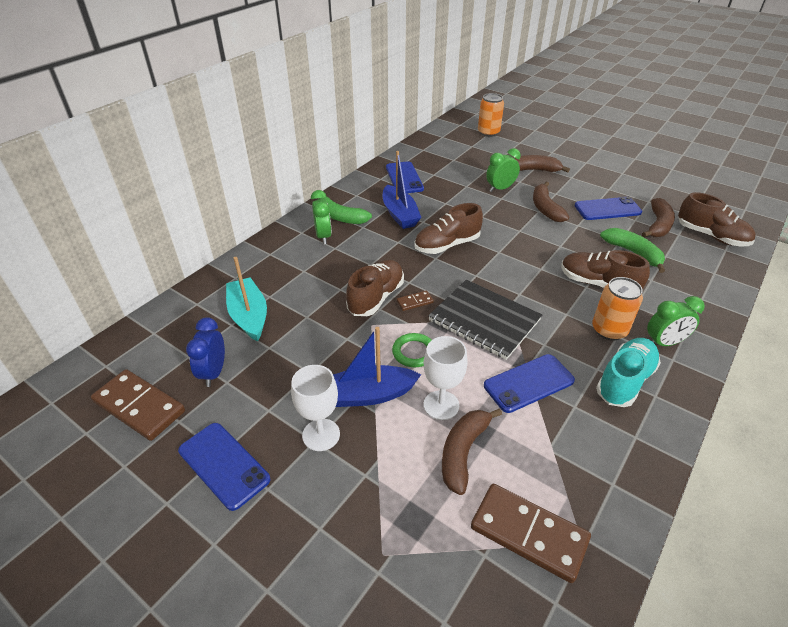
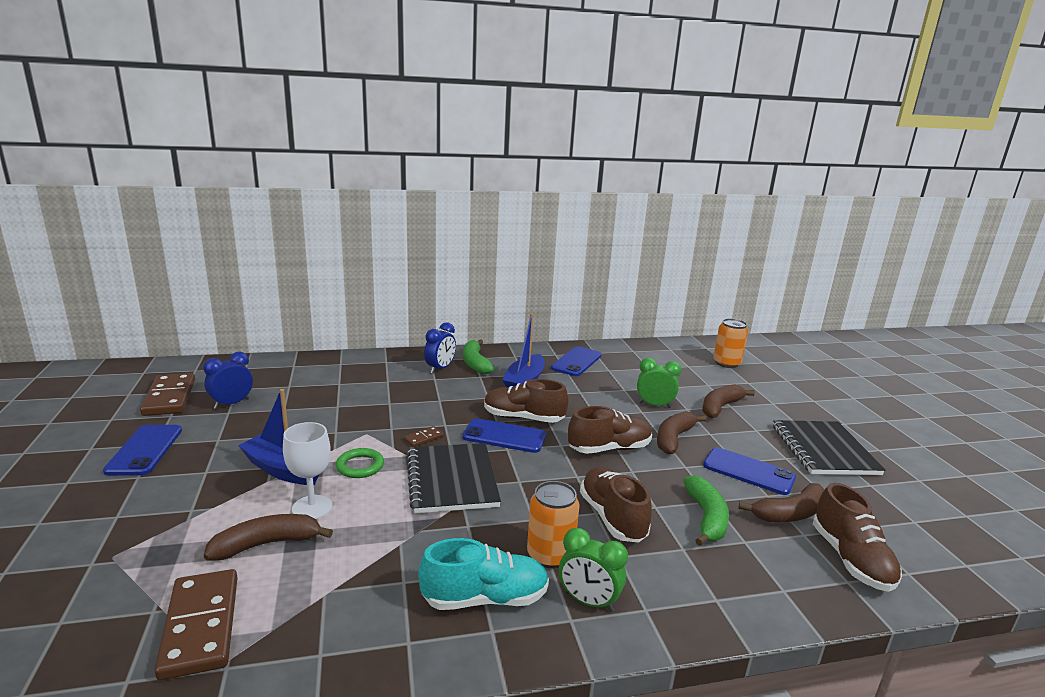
camera: 40 degrees right, 20 degrees down
(249, 316) = (307, 387): turquoise boat -> none
(321, 435) = (215, 471): white goblet -> none
(323, 236) = (440, 369): green clock -> blue clock
(376, 298) = (402, 421): brown shoe -> brown shoe (609, 449)
(415, 302) = (423, 438): brown domino -> brown domino turned 60 degrees counterclockwise
(528, 383) = (400, 540): blue phone -> blue phone (504, 436)
(533, 170) = (720, 407): brown banana -> brown banana turned 90 degrees counterclockwise
(616, 173) = (824, 450): none -> black notebook

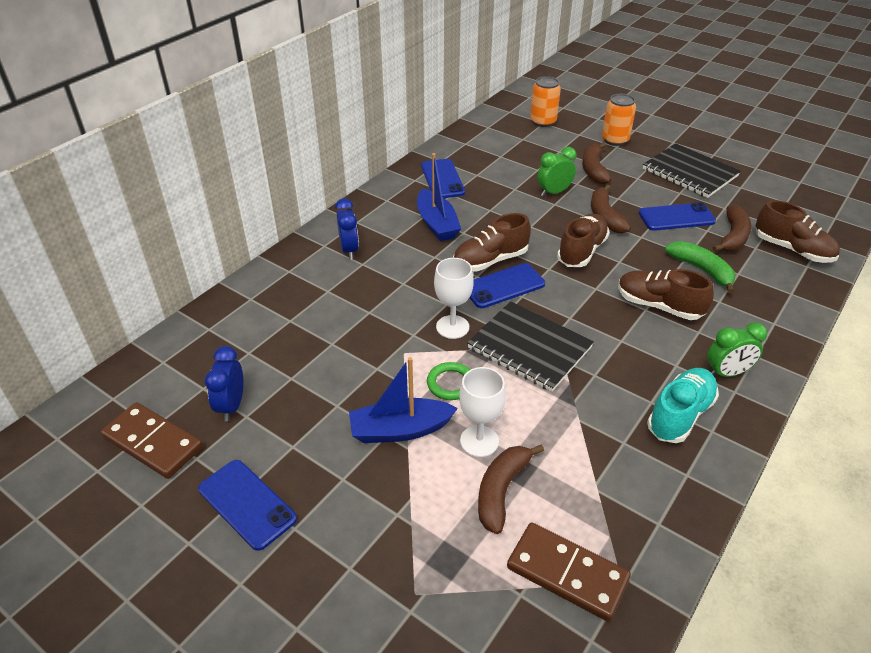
camera: 40 degrees left, 20 degrees up
(423, 438) = (452, 327): brown domino -> white goblet
(475, 363) = (368, 227): green banana -> none
(550, 555) = (667, 359): orange can -> orange can (615, 140)

